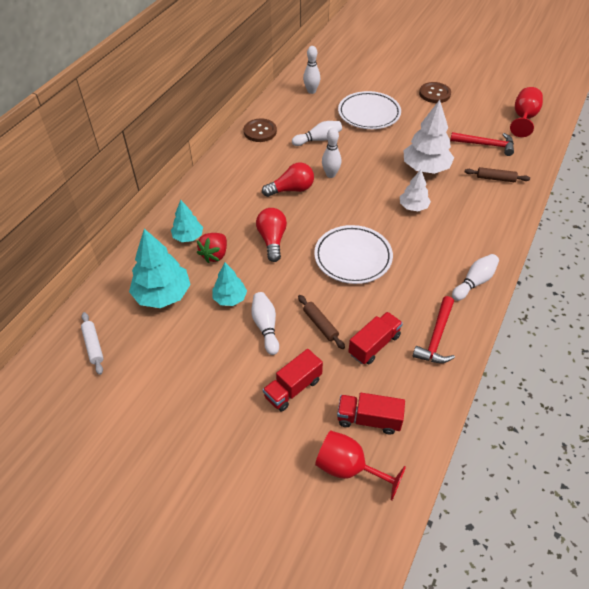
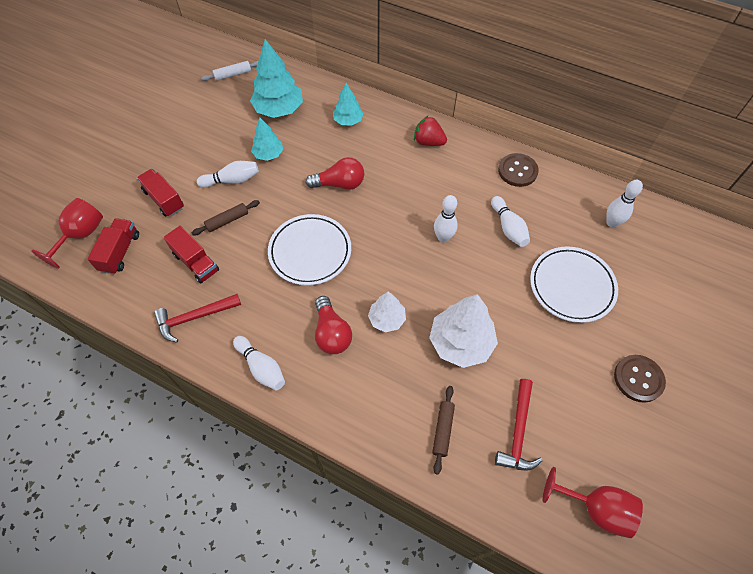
camera: 90 degrees right, 10 degrees up
(215, 255) = (323, 141): red strawberry -> red strawberry (428, 142)
(291, 189) = (416, 200): red light bulb -> red light bulb (331, 333)
(436, 337) = (194, 318): red hammer -> red hammer turned 45 degrees counterclockwise

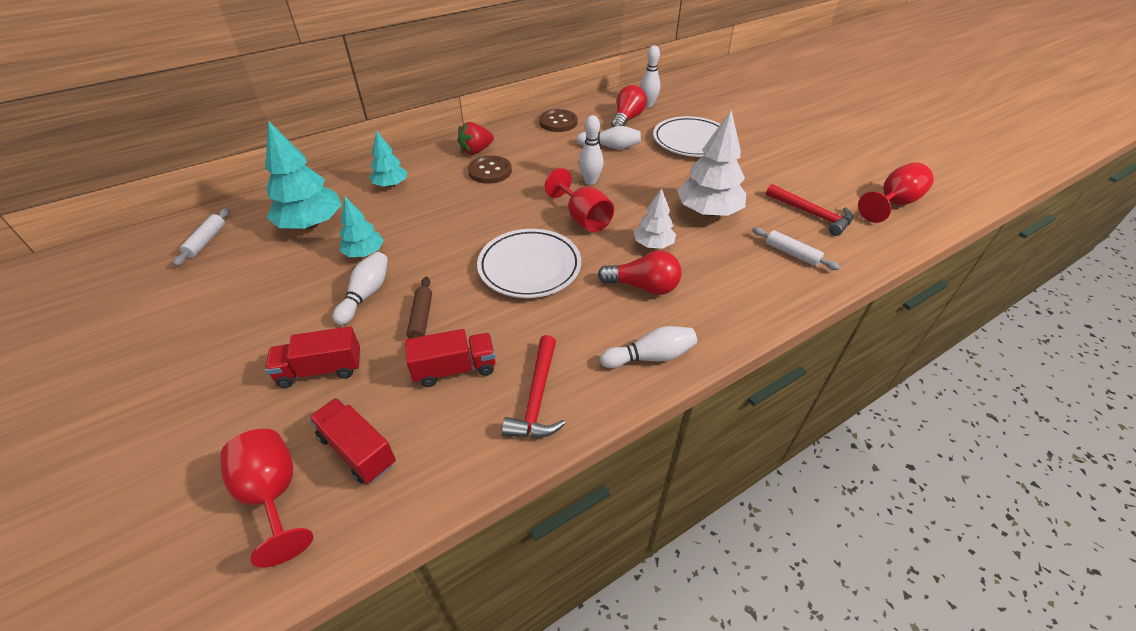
camera: 60 degrees left, 15 degrees down
(339, 184) = (464, 218): red light bulb -> red light bulb (627, 119)
(388, 257) = (583, 218): none -> red goblet
(442, 430) = (792, 253): brown rolling pin -> white rolling pin
(638, 379) = (791, 145): brown button -> brown button (490, 171)

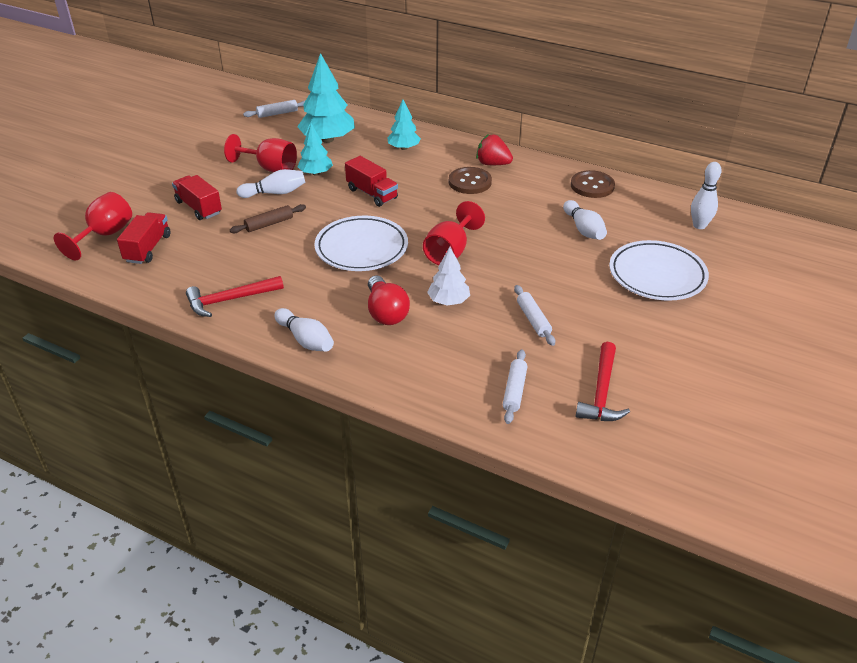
camera: 60 degrees right, 5 degrees down
(455, 369) = (233, 256): red truck -> red truck (372, 194)
(590, 181) = (511, 237): white bowling pin -> none
(627, 119) = (651, 222): red light bulb -> none
(708, 211) = (533, 320): white tree -> white rolling pin
(893, 203) = (694, 456): red goblet -> red goblet (270, 168)

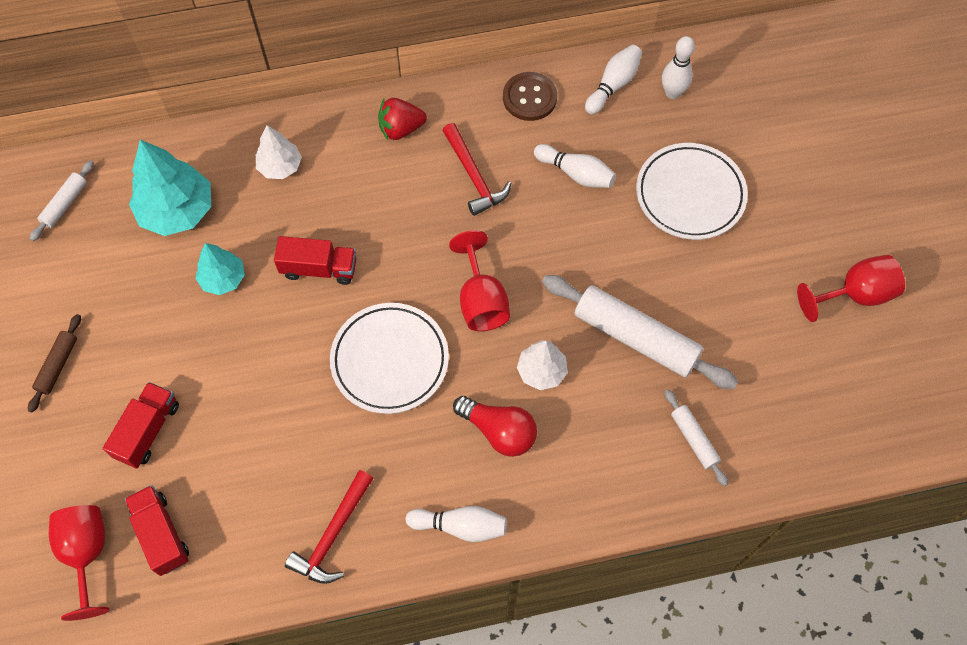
camera: 40 degrees left, 25 degrees up
(199, 207) = (148, 430): red truck -> red truck turned 105 degrees clockwise
(269, 224) = (256, 397): brown rolling pin -> brown rolling pin (58, 365)
(270, 168) = (161, 307): red goblet -> red goblet (855, 294)
(275, 193) = (210, 344): white bowling pin -> white bowling pin (613, 85)
(404, 148) = (280, 166): turquoise tree -> white tree
(470, 182) = (404, 176): brown button -> none
(533, 320) = (635, 338): white rolling pin -> white rolling pin, size x2.02
(601, 392) = (761, 384): red hammer -> red hammer (474, 176)

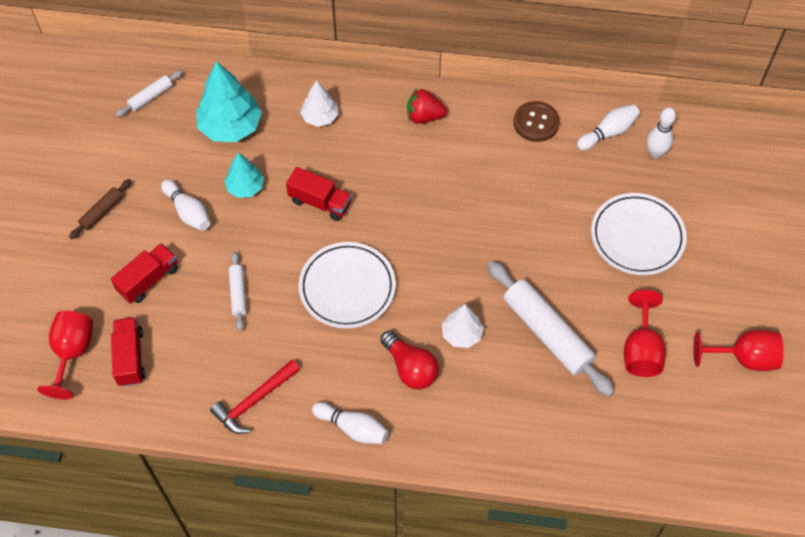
camera: 20 degrees right, 5 degrees down
(474, 176) = (467, 169): red hammer -> none
(481, 301) = (435, 266): red goblet -> red goblet (641, 350)
(576, 173) = (550, 192): white bowling pin -> white bowling pin (188, 212)
(694, 439) = (562, 426): white rolling pin -> white rolling pin (238, 293)

